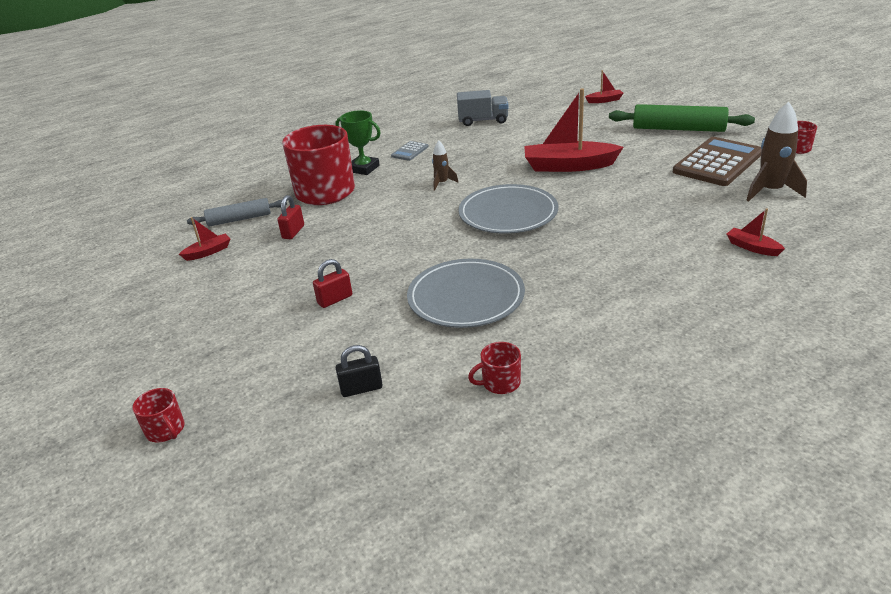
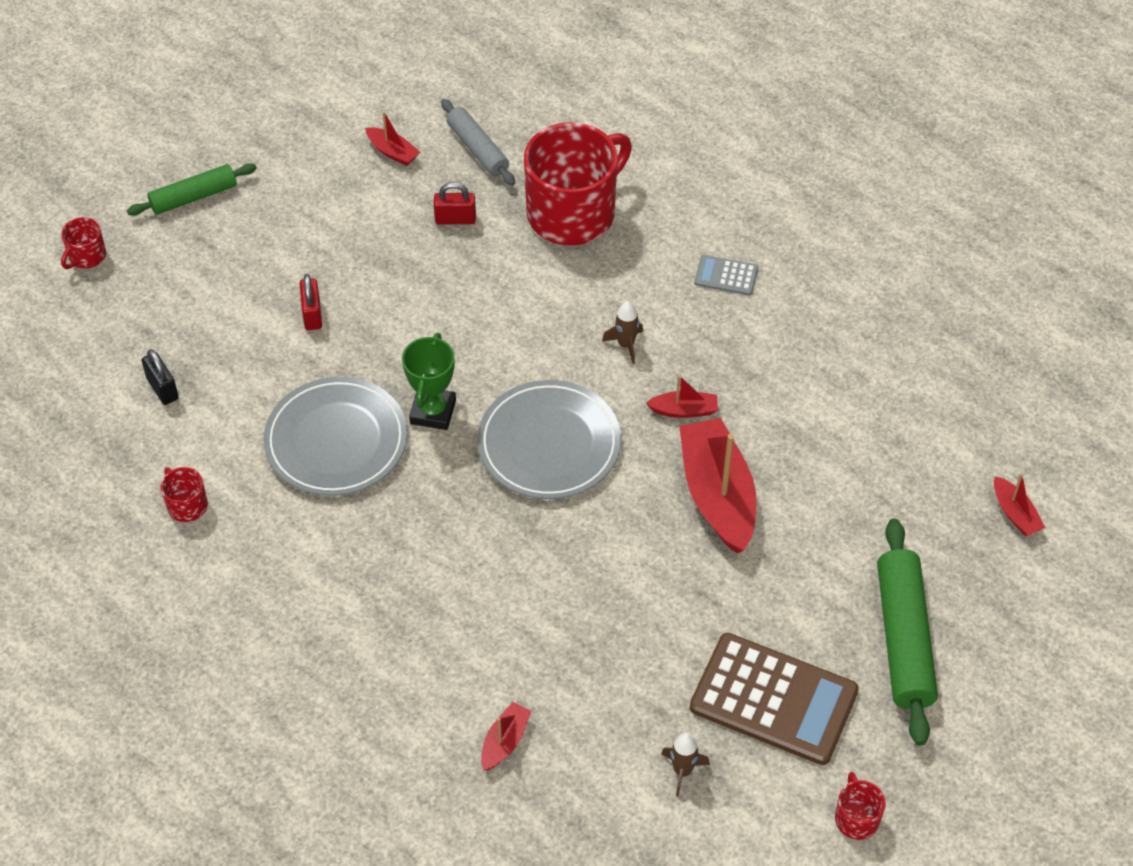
camera: 70 degrees right, 20 degrees up
(158, 354) = (194, 197): none -> green rolling pin
(335, 299) = (312, 314): red padlock -> red padlock turned 45 degrees clockwise
(363, 168) = (653, 235): green trophy -> green trophy (433, 412)
(483, 121) = (873, 345): grey truck -> none
(502, 170) = (684, 410): none -> red boat
(770, 191) = (682, 771): brown rocket -> brown rocket, size x0.55

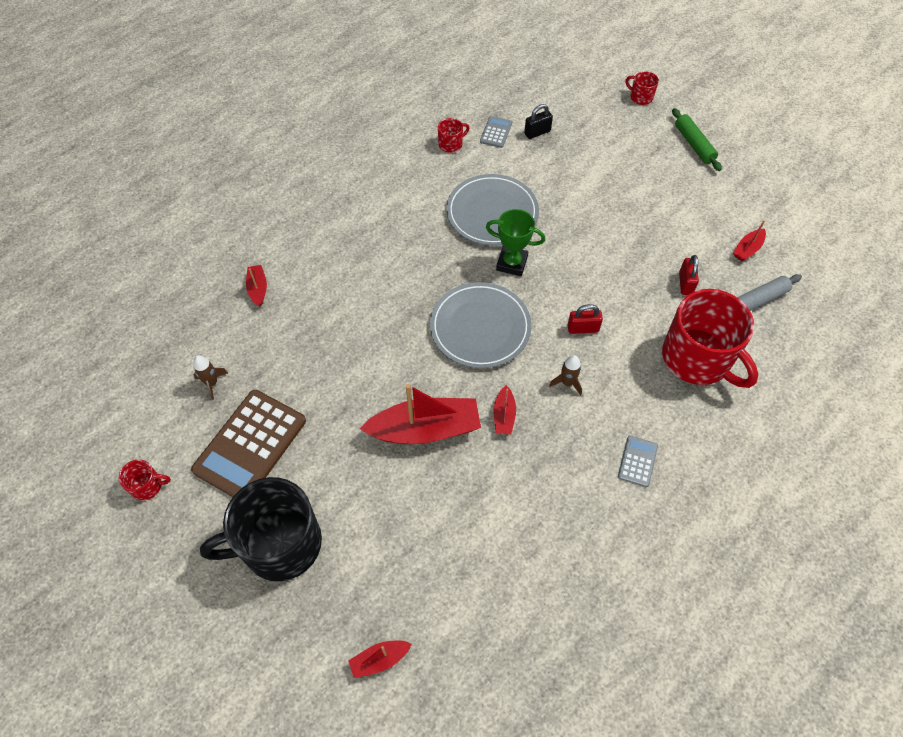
camera: 95 degrees right, 5 degrees up
(160, 444) = (496, 132): none -> grey calculator
(312, 314) = (595, 202): red padlock -> red padlock (583, 328)
(505, 741) = (258, 289): red boat -> red boat turned 135 degrees counterclockwise
(904, 638) = (279, 544): green rolling pin -> black mug

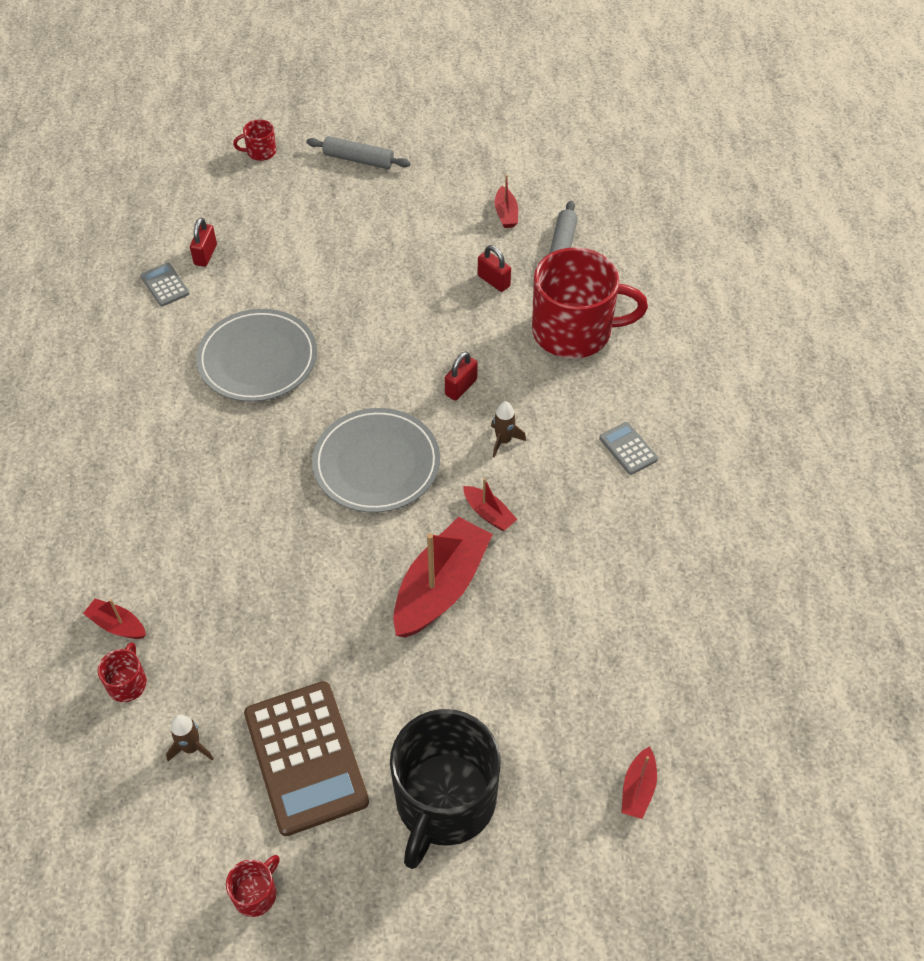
camera: 50 degrees left, 5 degrees down
(451, 144) = (134, 330): red mug -> red mug (127, 683)
(512, 263) = (333, 387): green trophy -> none
(537, 132) = (205, 255): black padlock -> red padlock
(694, 144) = (358, 160): green rolling pin -> grey rolling pin

